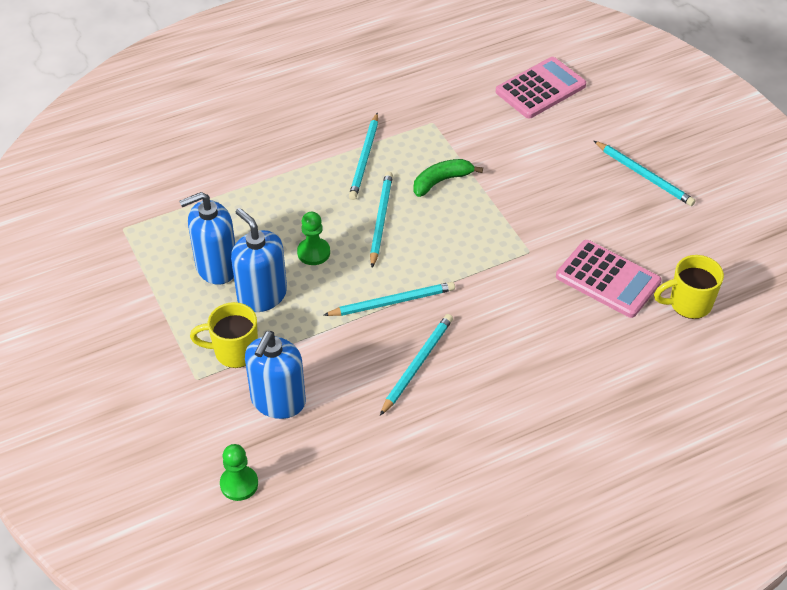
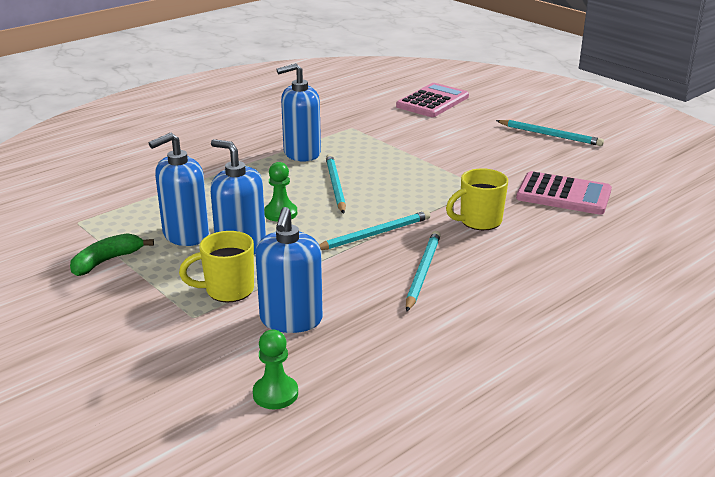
camera: 15 degrees left, 20 degrees down
(364, 159) = (301, 153): turquoise pencil -> blue soap dispenser
(441, 181) = (378, 157): green banana -> green banana (107, 261)
(688, 304) = (644, 199): yellow mug -> yellow mug (479, 221)

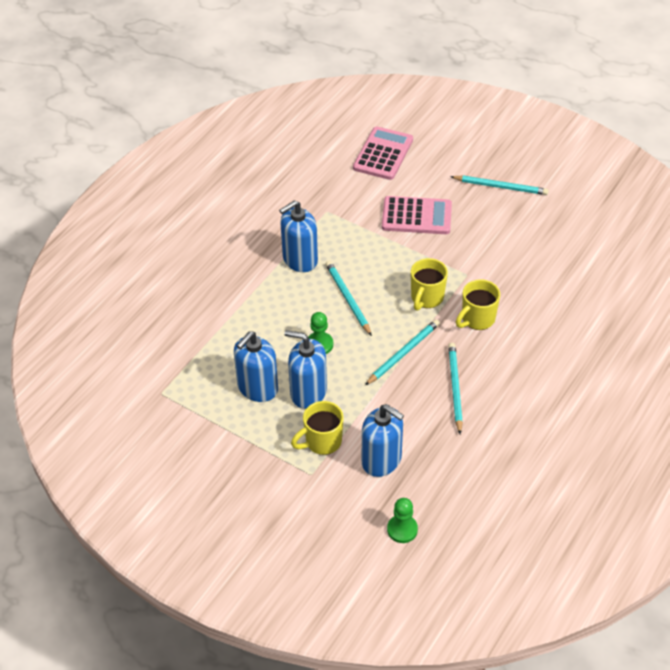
camera: 15 degrees left, 20 degrees up
(107, 261) = (213, 432): green banana -> none
(291, 320) = (381, 460): blue soap dispenser -> blue soap dispenser turned 45 degrees counterclockwise
(426, 197) = (426, 298): none -> yellow mug
(563, 195) = (532, 270): pink calculator -> pink calculator (416, 216)

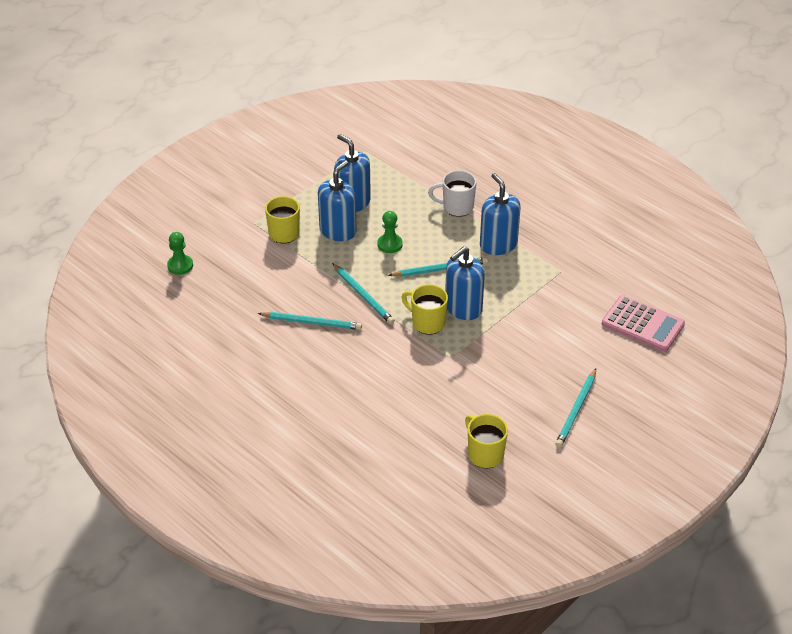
camera: 100 degrees right, 5 degrees down
(247, 299) = (456, 207): none -> white mug
(381, 460) = (251, 264): blue soap dispenser -> blue soap dispenser (463, 308)
(416, 216) = (542, 334): pink calculator -> none
(477, 319) = (390, 353): yellow mug -> yellow mug (484, 454)

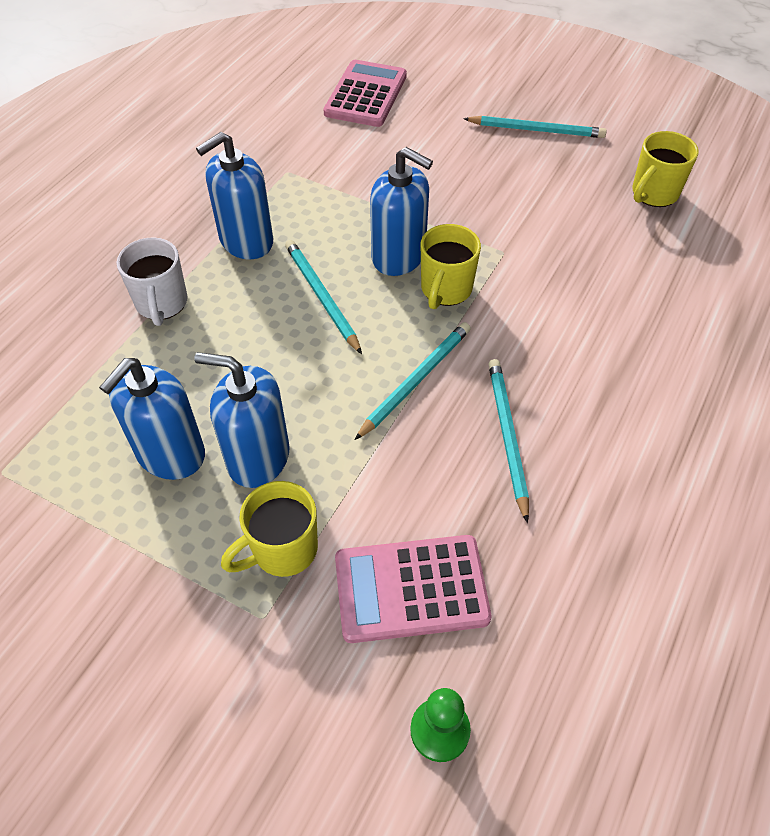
camera: 105 degrees left, 10 degrees up
(245, 270) = (411, 588): none -> pink calculator
(390, 244) = (277, 372): green pawn -> none

